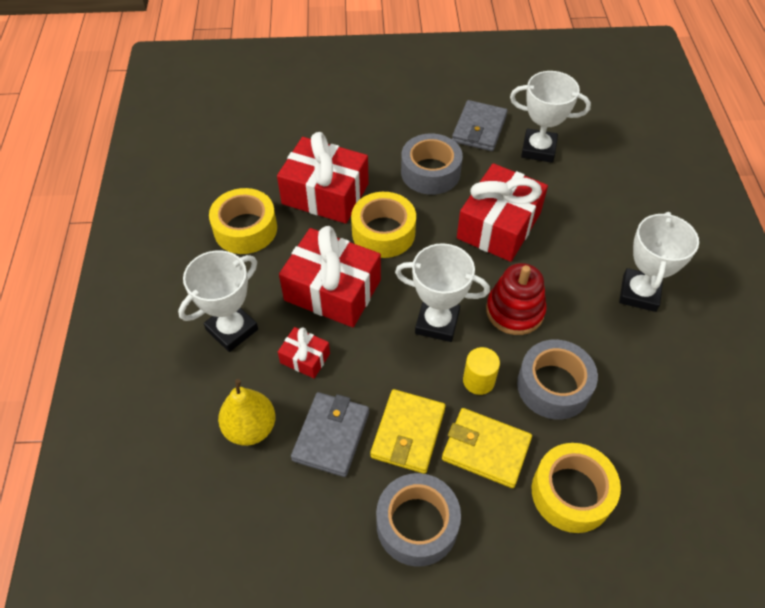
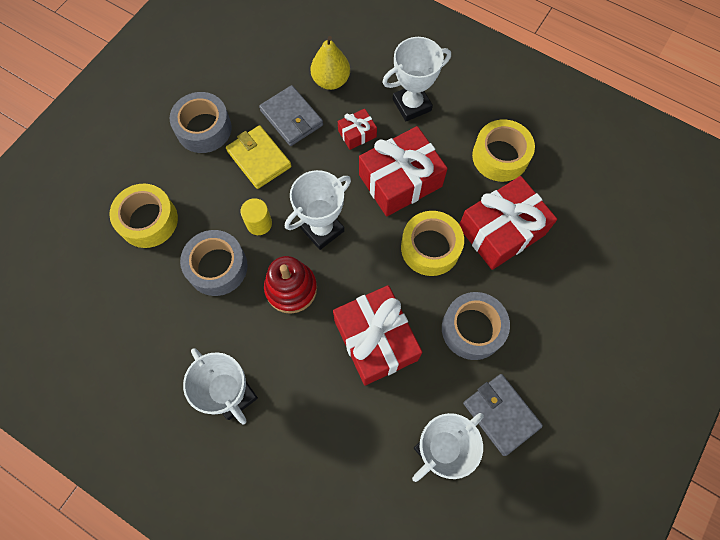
camera: 125 degrees right, 15 degrees up
(232, 329) = (412, 105): white trophy -> white trophy turned 75 degrees clockwise
(486, 449) = (213, 194): yellow wallet -> none

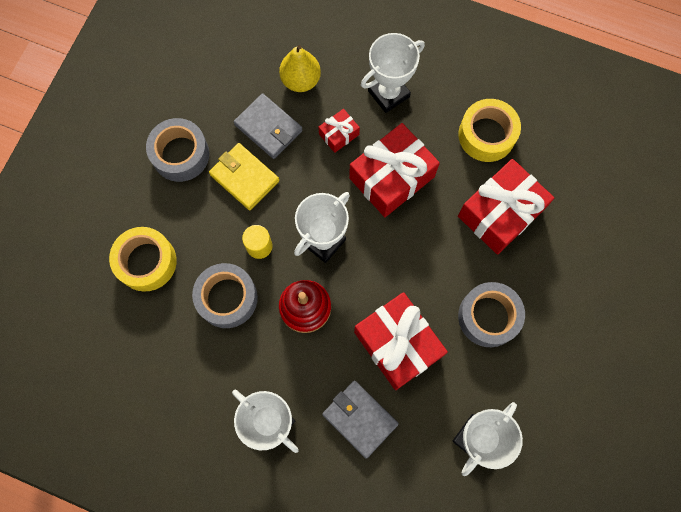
camera: 10 degrees left, 5 degrees up
(430, 248) = (434, 242): yellow tape -> none
(501, 414) = (528, 394): grey wallet -> grey wallet (360, 419)

